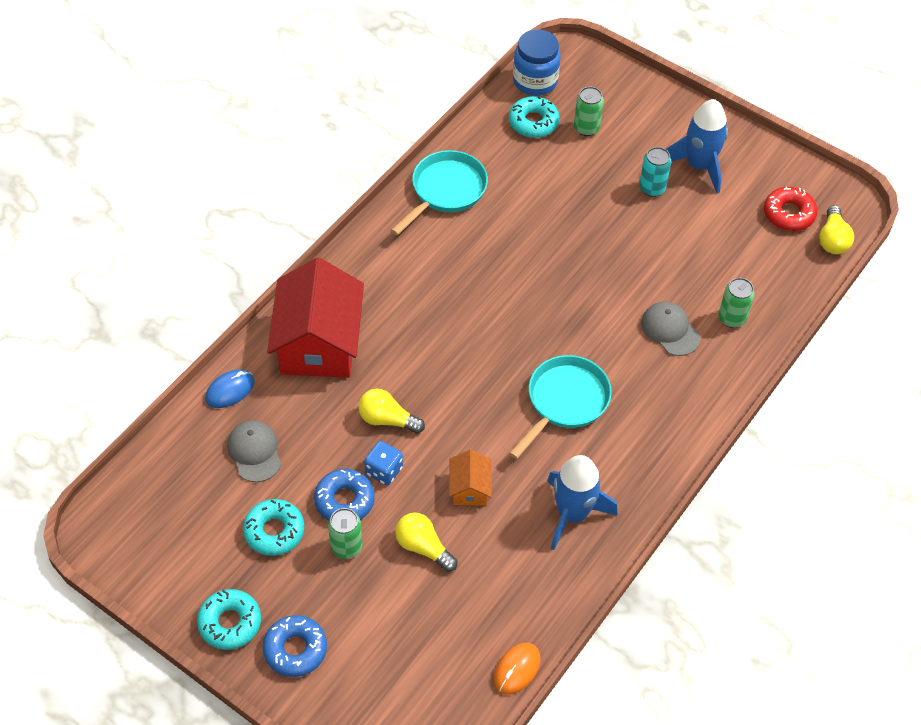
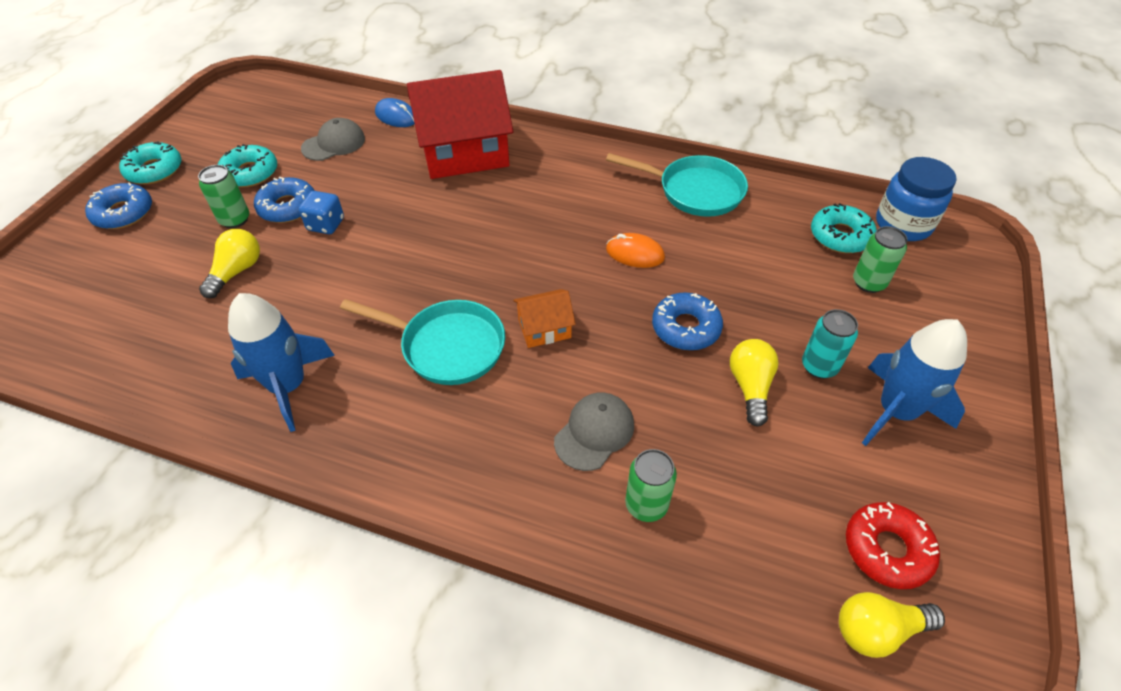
camera: 75 degrees right, 5 degrees down
(387, 419) = (387, 214): yellow light bulb -> yellow light bulb (750, 387)
(469, 488) = (313, 290): orange house -> orange house (544, 328)
(517, 669) = (80, 378): orange mouse -> orange mouse (635, 253)
(594, 249) = (686, 328): none -> blue donut

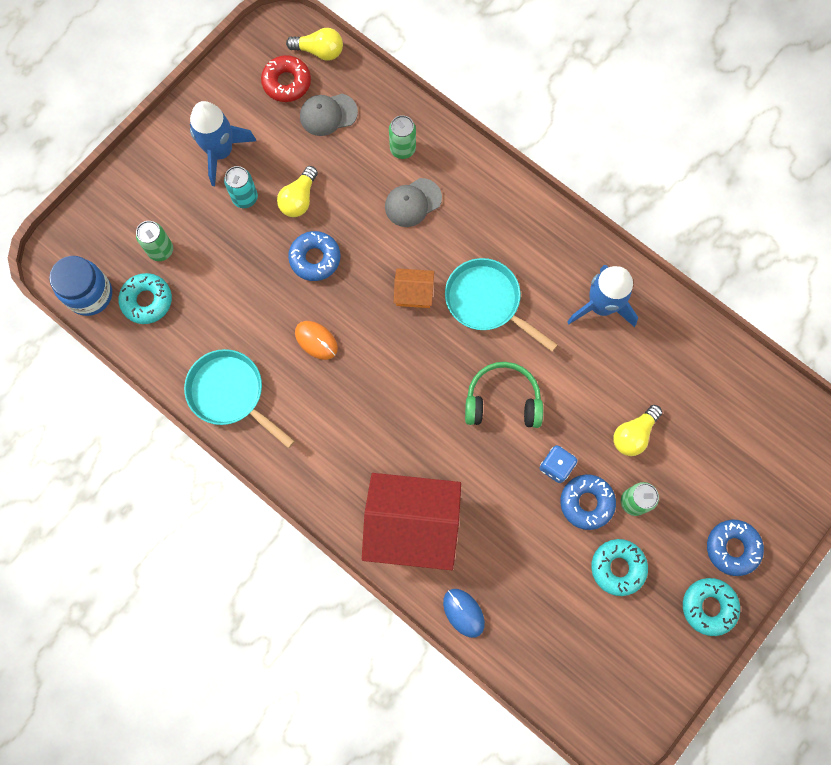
camera: 160 degrees left, 25 degrees up
(334, 144) = (533, 587): grey cap -> grey cap (328, 114)
(399, 260) = (502, 401): none -> green headphones

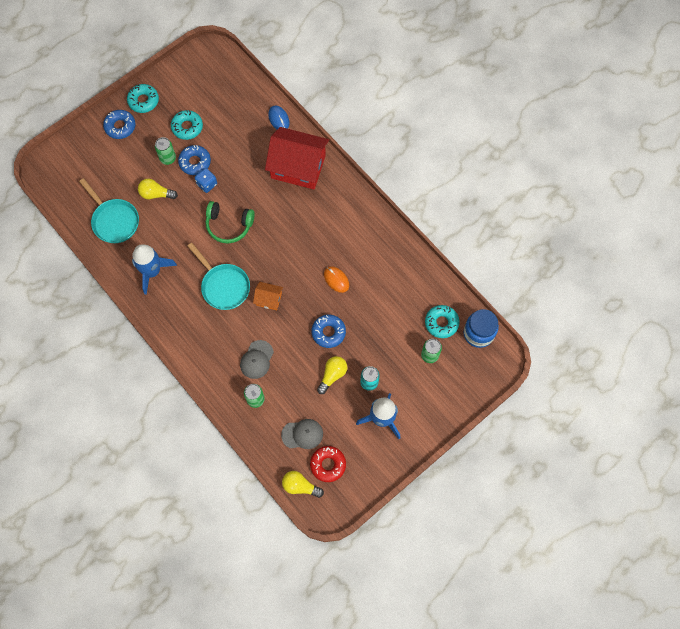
camera: 170 degrees left, 5 degrees down
(230, 393) = (394, 256): turquoise pan -> turquoise pan (114, 221)
(412, 202) = (256, 359): grey cap -> grey cap turned 135 degrees clockwise
(633, 434) = (156, 194): yellow light bulb -> yellow light bulb turned 135 degrees counterclockwise

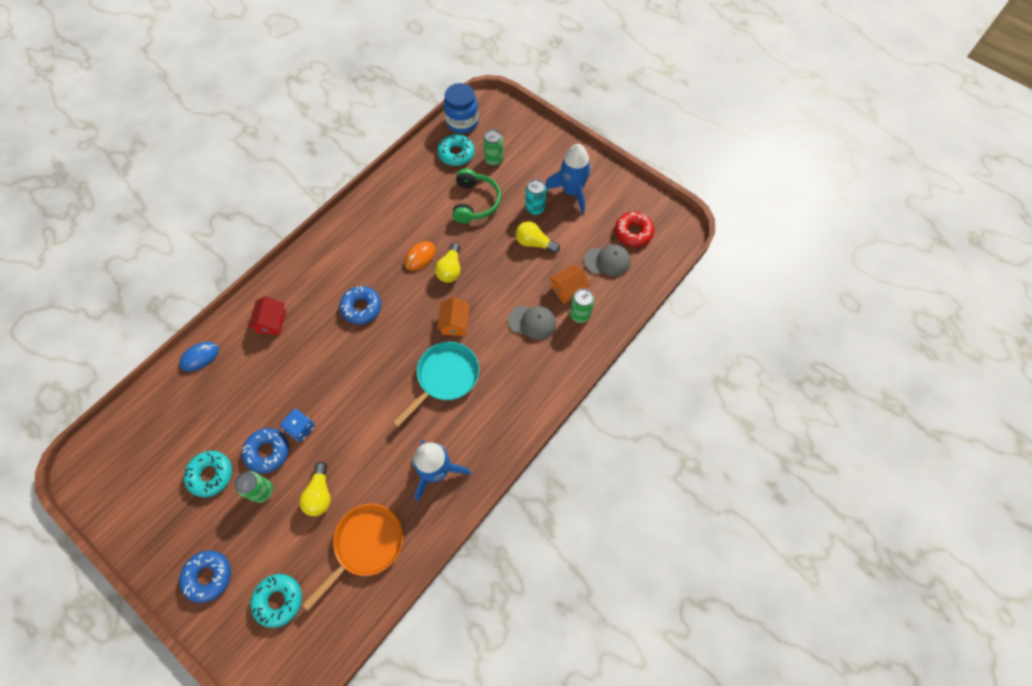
camera: 100 degrees left, 5 degrees down
(114, 221) = (366, 545): turquoise pan -> orange pan
(143, 101) = (163, 551): turquoise donut -> turquoise donut (278, 600)
(229, 225) = (360, 388): green headphones -> green headphones (475, 202)
(281, 394) = (568, 289): none -> orange house
(298, 167) = (271, 322): red house -> red house, size x0.46
(300, 486) = (663, 254): yellow light bulb -> yellow light bulb (450, 269)
(302, 434) = (607, 261): grey cap -> grey cap turned 105 degrees clockwise
(328, 332) = (485, 254): blue donut -> blue donut (361, 308)

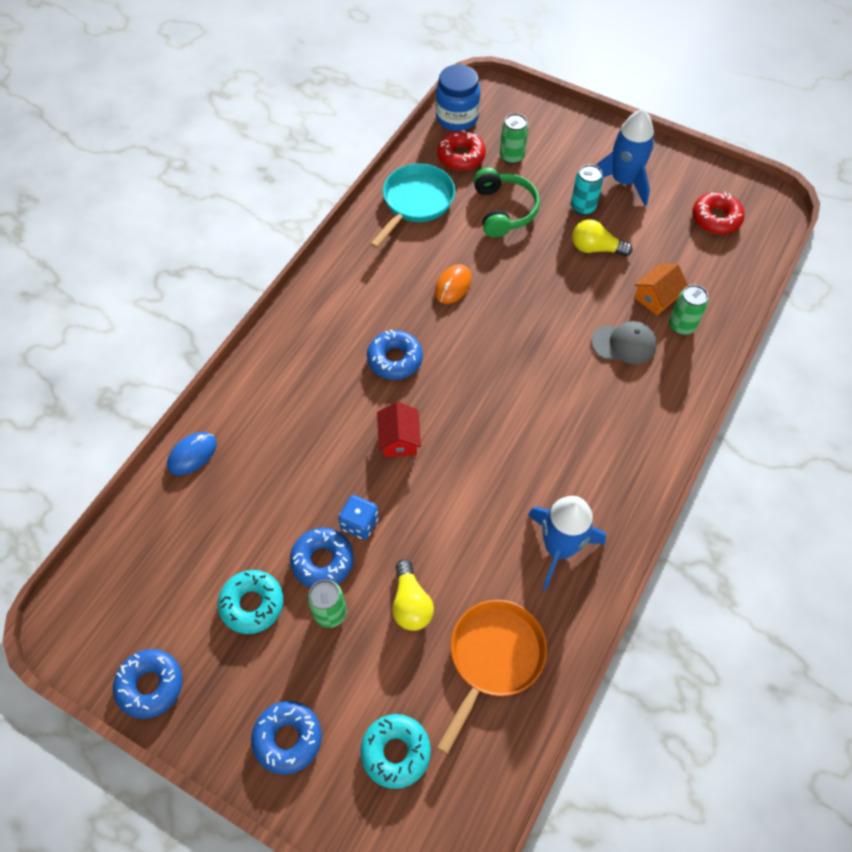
camera: 10 degrees left, 5 degrees down
(127, 521) = (150, 685): none -> blue donut
(271, 322) = (278, 395): red house -> red house (399, 439)
(445, 377) = (532, 428): turquoise pan -> turquoise pan (415, 202)
(450, 269) = (497, 295): yellow light bulb -> none
(455, 323) = (524, 360): orange house -> none
(456, 154) = (461, 156): turquoise donut -> red donut
(607, 261) = (695, 257): grey cap -> none

